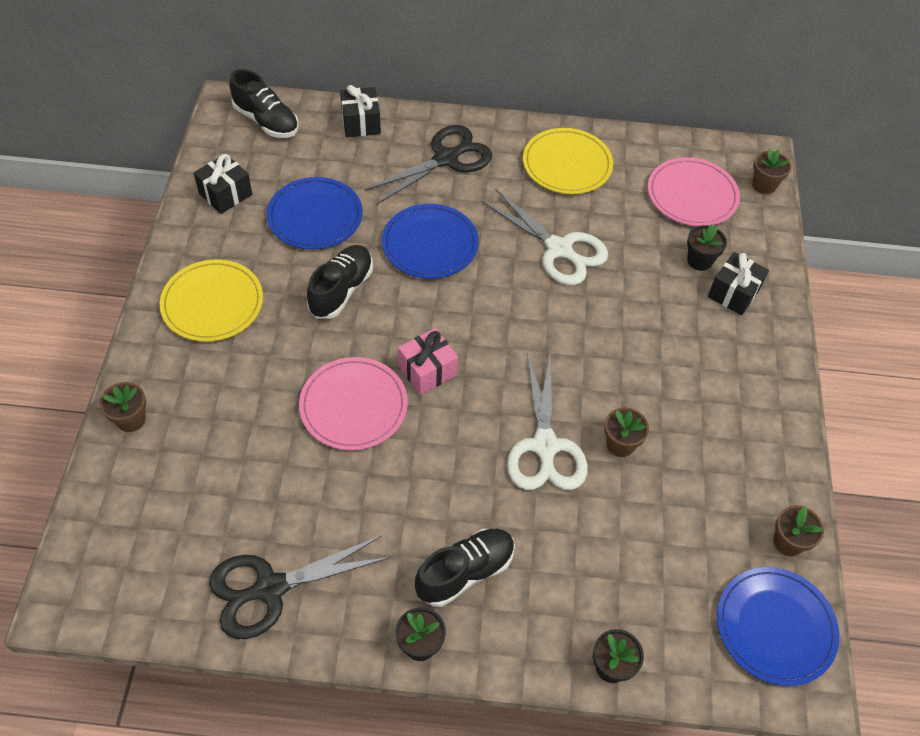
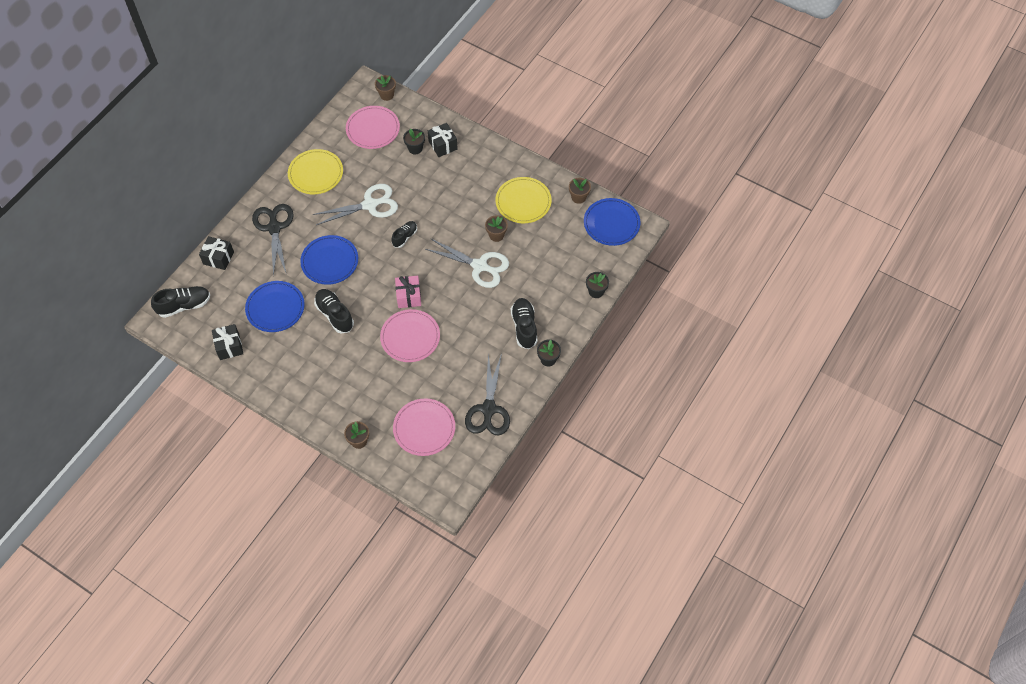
camera: 60 degrees left, 5 degrees up
(191, 503) = (424, 428): none -> pink plate
(212, 303) = (305, 379): yellow plate -> yellow plate (523, 202)
(532, 317) = (405, 237): none -> black shoe

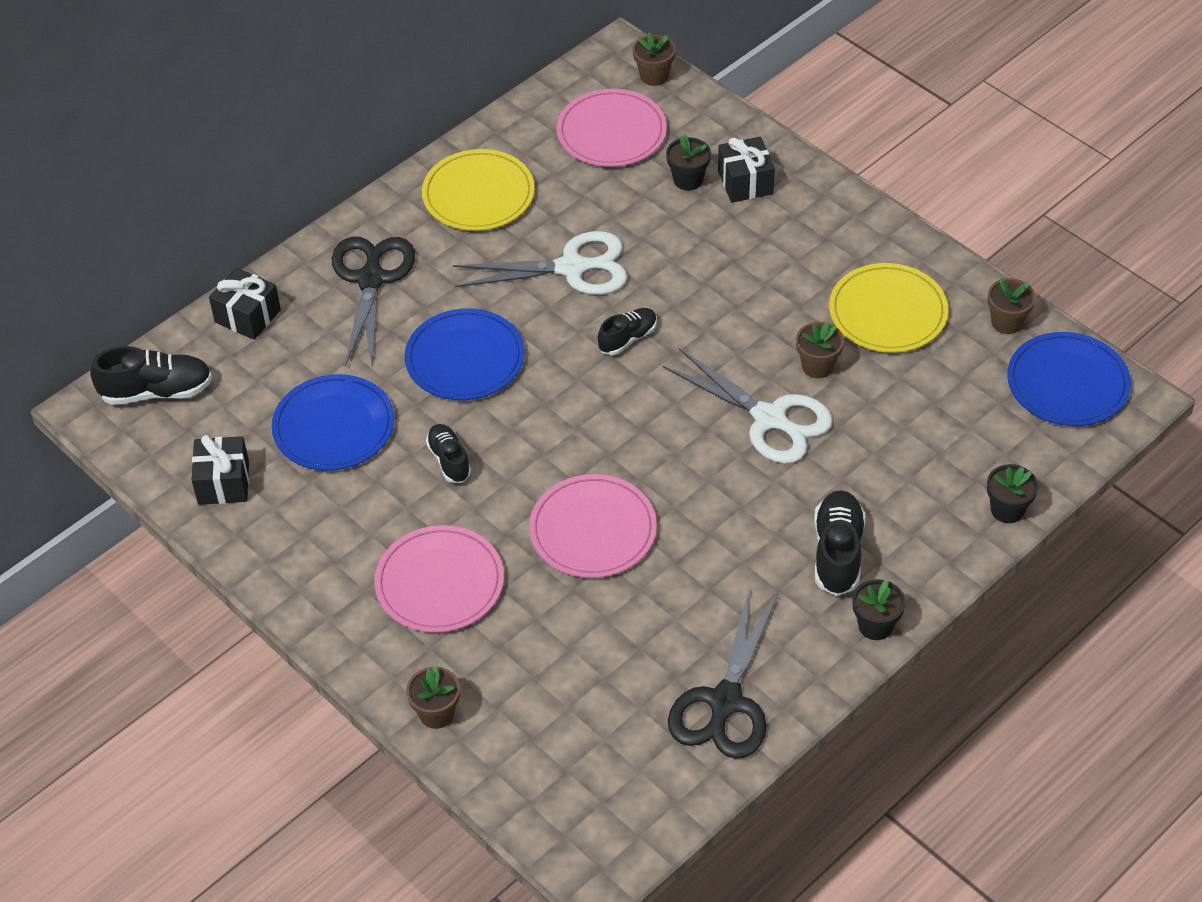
camera: 15 degrees right, 10 degrees down
(335, 315) = (449, 460): black shoe -> black shoe, size x0.64
(408, 296) = (608, 451): pink gift -> none
(424, 428) = (579, 714): pink plate -> pink plate (439, 583)

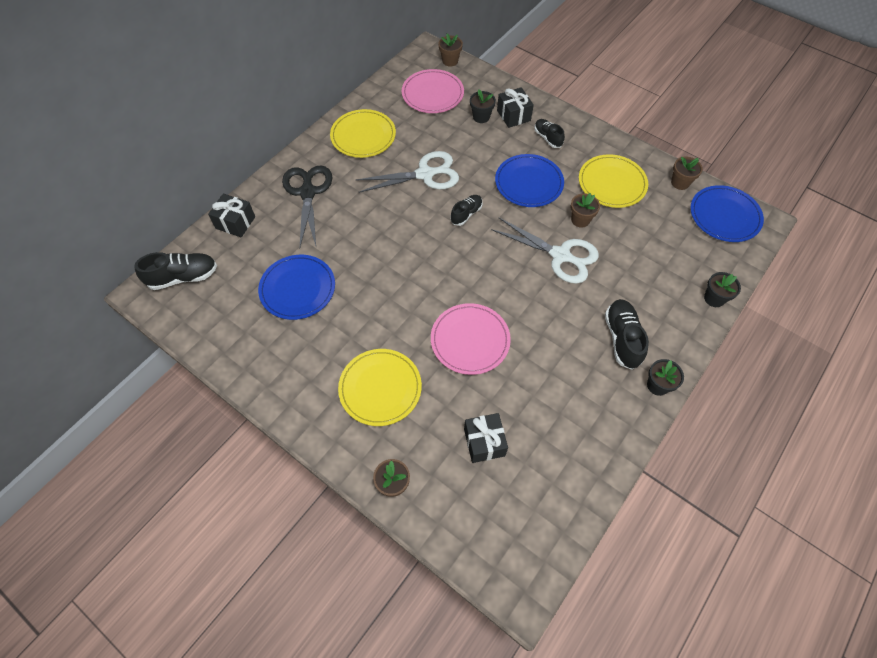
camera: 10 degrees left, 10 degrees up
(223, 482) = (232, 334): black gift -> black gift (484, 442)
(439, 583) = (380, 388): pink plate -> yellow plate
(449, 460) = (373, 303): black shoe -> black shoe (547, 138)
(465, 359) = (371, 236): blue plate -> blue plate (529, 183)
(725, 702) = (578, 451): black scissors -> none

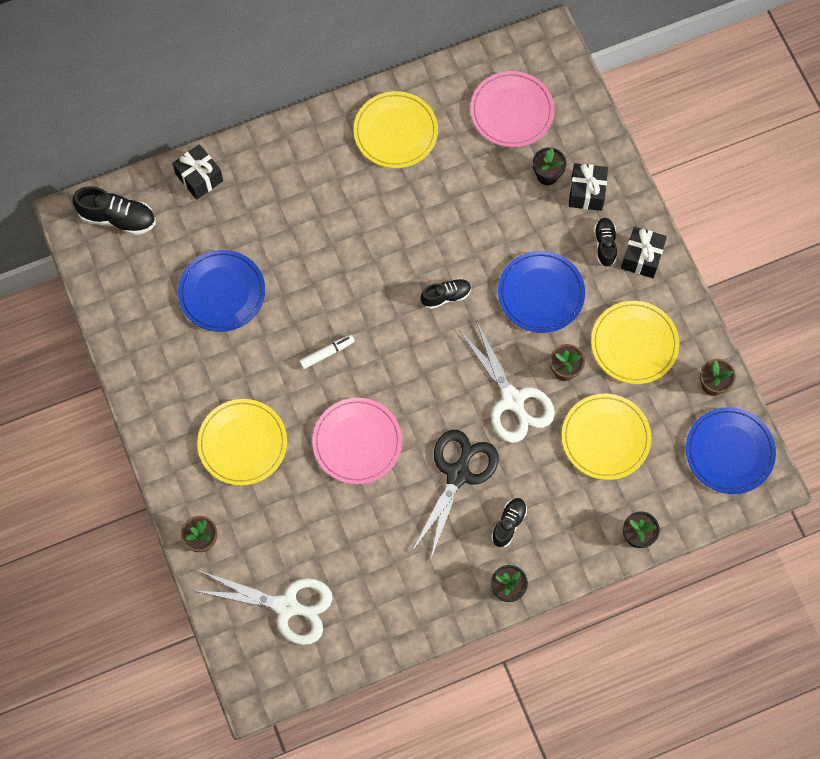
camera: 30 degrees right, 10 degrees up
(308, 193) = (293, 178): black scissors -> black scissors (458, 474)
(405, 291) = (327, 353): none -> white marker
(425, 174) = (433, 221): white scissors -> white scissors (286, 606)
(450, 61) = (564, 70): brown flower pot -> none
(484, 442) = (306, 549): black gift -> black gift (642, 257)
(622, 338) = (509, 524): black shoe -> black shoe, size x0.64
(641, 247) = (605, 438): none -> yellow plate

